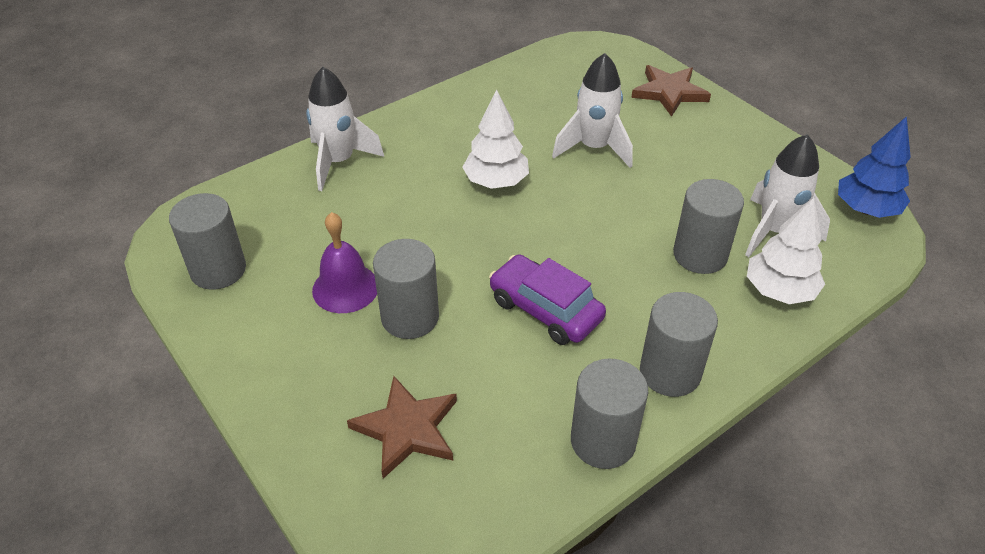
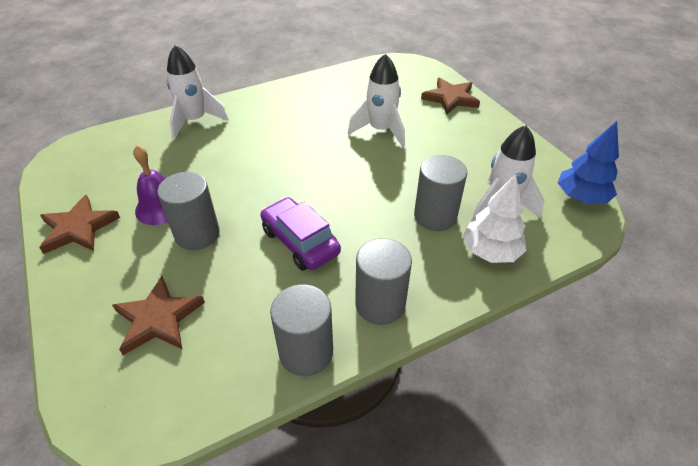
camera: 10 degrees right, 0 degrees up
(218, 270) = (79, 183): grey cylinder -> none
(247, 330) = (78, 228): none -> brown star
(496, 182) = (300, 146): white tree -> none

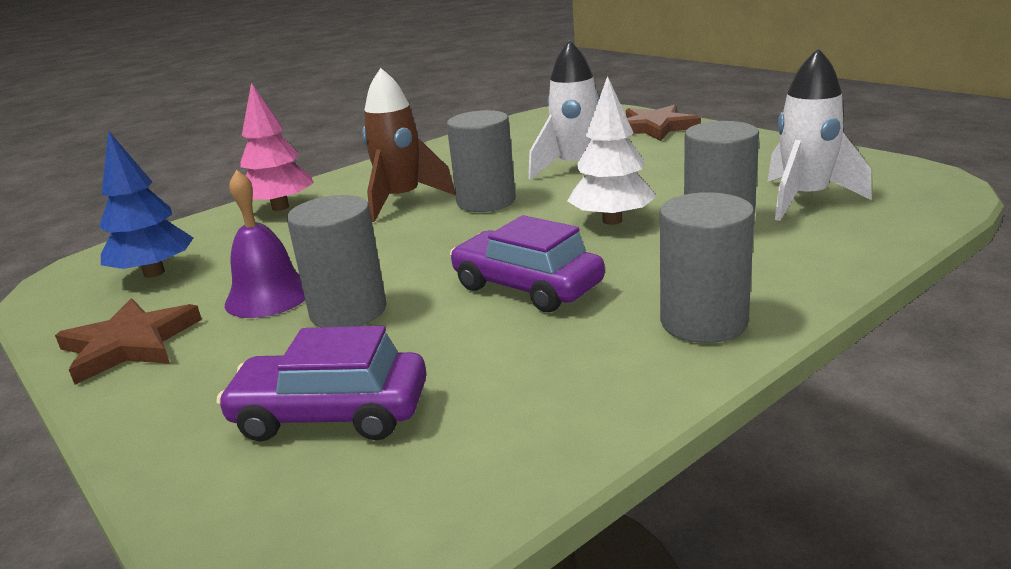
camera: 10 degrees left, 20 degrees down
(158, 318) = (331, 414): brown star -> purple car
(195, 121) = (280, 207): white rocket -> pink tree
(265, 135) = (401, 201): none -> brown rocket
(306, 352) = (620, 396): grey cylinder -> grey cylinder (486, 201)
(491, 251) = (828, 241): white tree -> white tree (612, 220)
(581, 198) = (910, 173): blue tree -> blue tree (154, 273)

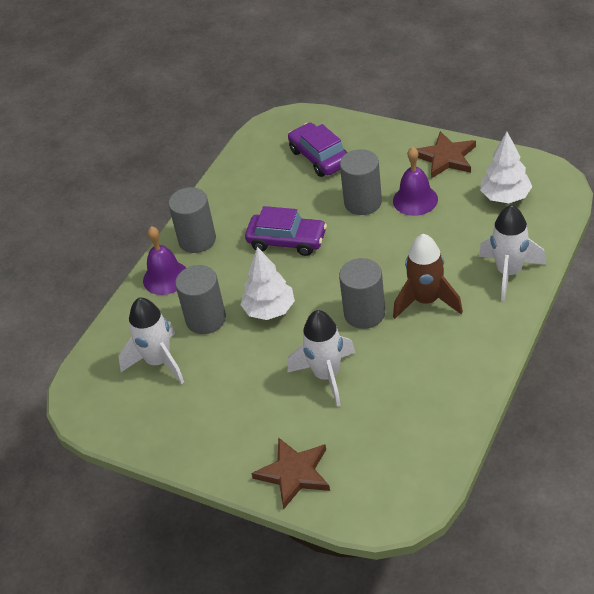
camera: 160 degrees right, 20 degrees up
(154, 273) = (505, 197): blue tree -> white tree
(280, 207) = (509, 273): pink tree -> white rocket
(331, 414) = (319, 157): purple car -> purple car turned 105 degrees counterclockwise
(784, 280) = (165, 277): none -> purple bell

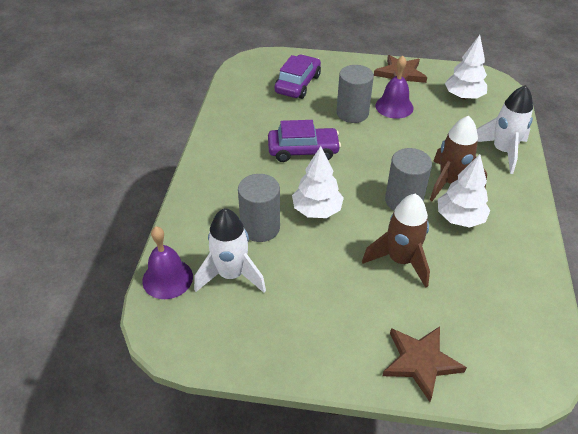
camera: 25 degrees left, 0 degrees up
(165, 277) = (204, 196): purple bell -> purple bell (167, 278)
(197, 240) = (220, 160): grey cylinder -> none
(319, 157) = (297, 84): purple car -> purple car turned 75 degrees clockwise
(327, 376) = (400, 260): white rocket -> brown rocket
(413, 342) = (459, 218): none -> white tree

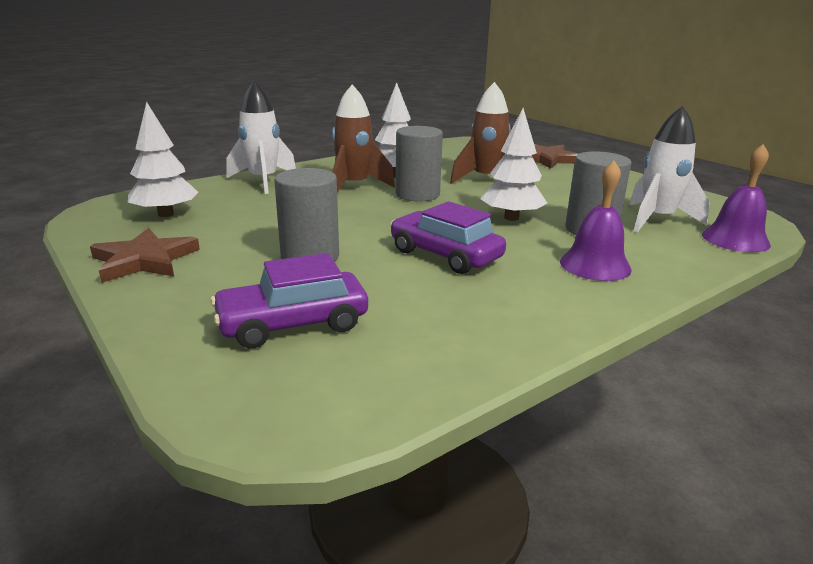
camera: 135 degrees left, 20 degrees down
(394, 106) = (250, 239): purple bell -> purple bell (595, 265)

